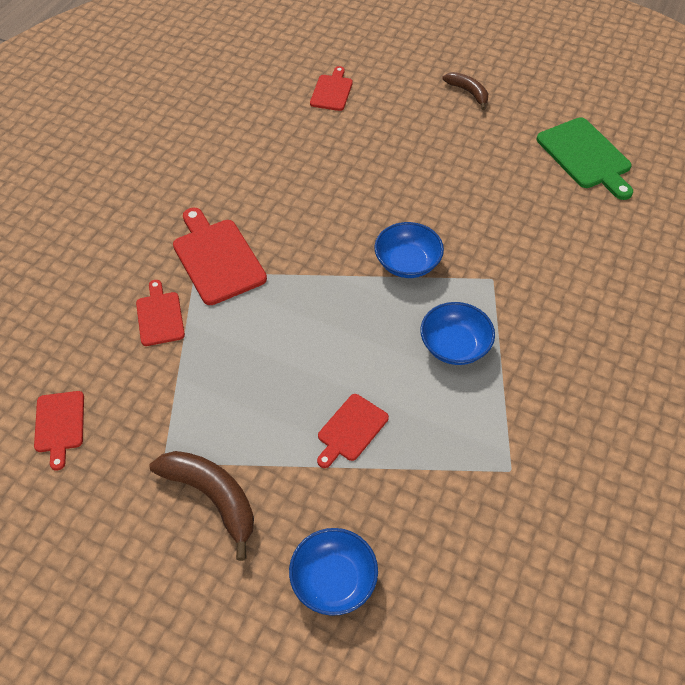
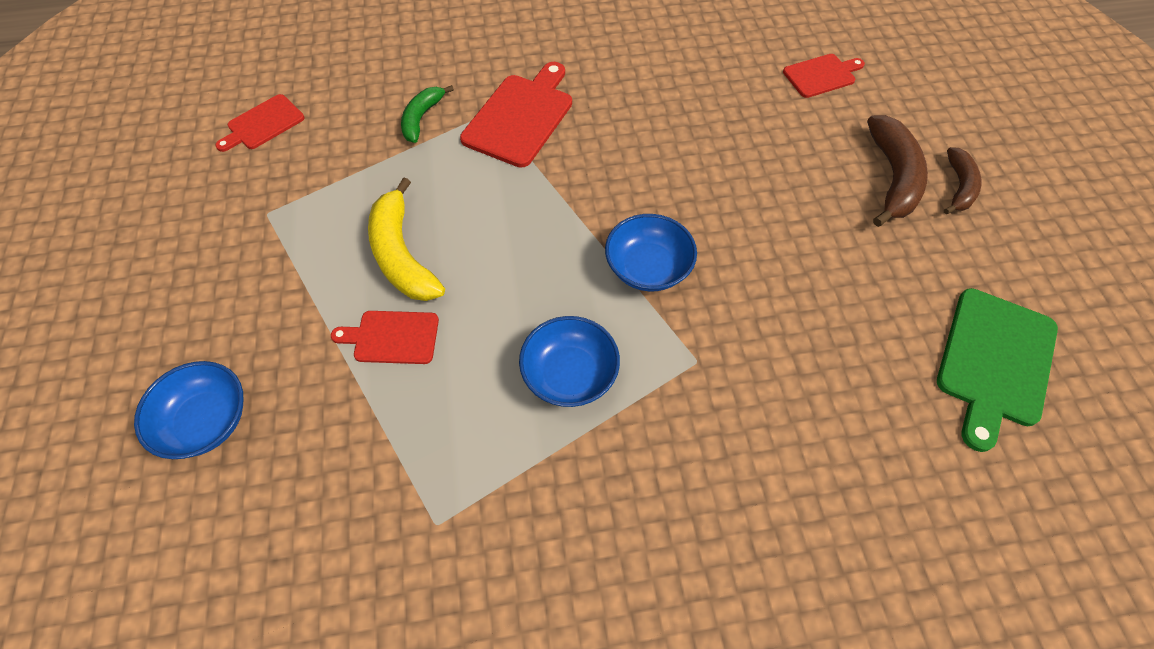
camera: 55 degrees right, 5 degrees up
(160, 316) = (422, 118): red cutting board -> green banana
(212, 497) = (248, 270): brown banana -> brown banana (892, 177)
(283, 390) = (402, 254): none -> yellow banana

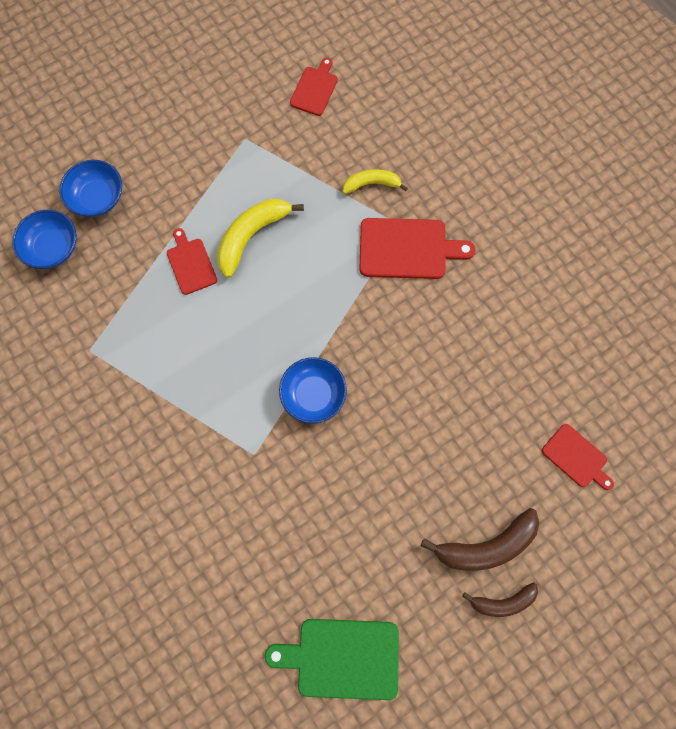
camera: 65 degrees right, 15 degrees up
(263, 124) = (315, 89): red cutting board -> red cutting board turned 90 degrees clockwise
(422, 118) = (371, 184): green banana -> yellow banana
(569, 374) = (211, 379): blue bowl -> blue bowl (53, 247)

